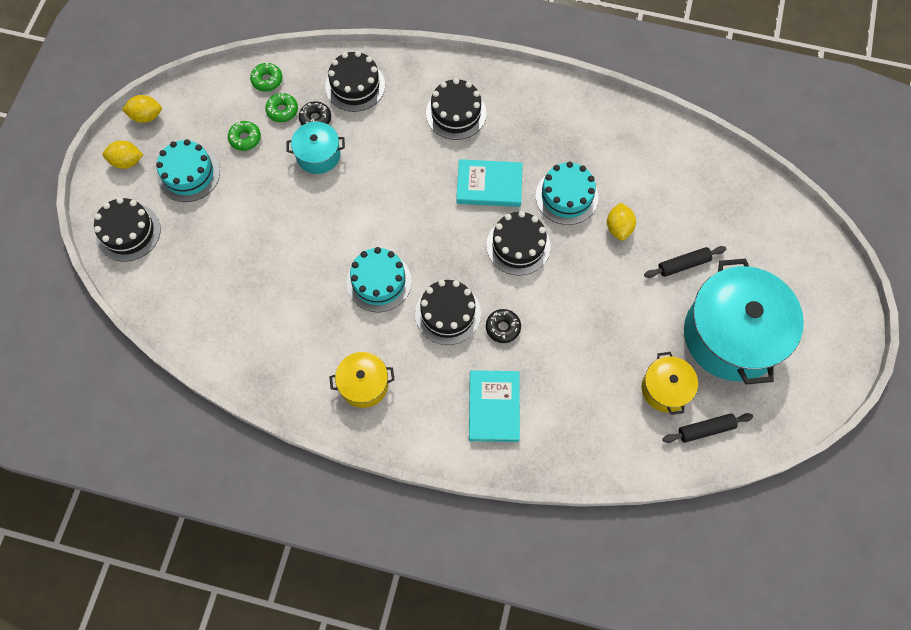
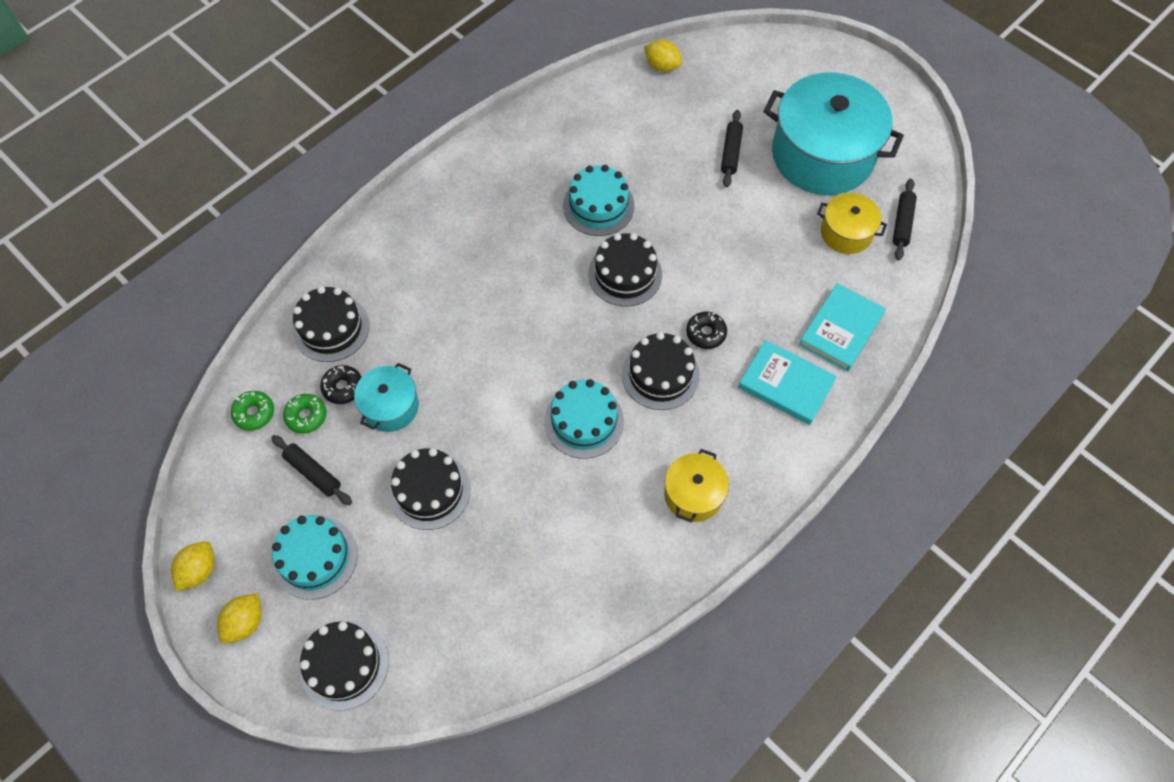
camera: 60 degrees left, 5 degrees down
(245, 138) = (313, 473): green donut -> black rolling pin
(456, 113) = (436, 251): black cake -> black cake (429, 490)
(489, 185) = (541, 265): turquoise book -> turquoise book (841, 329)
(619, 228) = (660, 182): yellow lemon -> yellow lemon (662, 66)

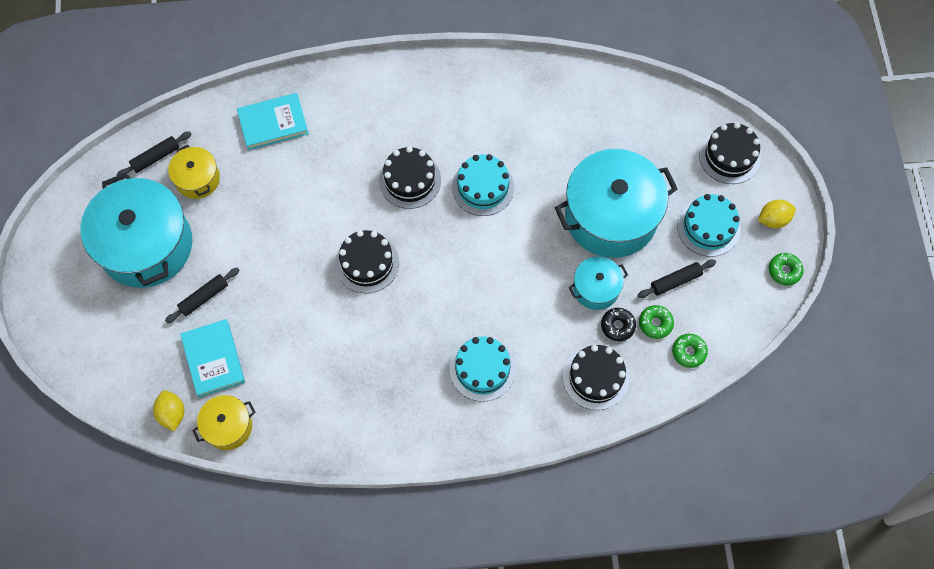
camera: 140 degrees left, 5 degrees up
(199, 570) = (784, 271): yellow lemon -> green donut
(313, 473) = (675, 281): black rolling pin -> black rolling pin turned 75 degrees clockwise
(429, 490) = (611, 216): black cake -> turquoise pot
(598, 206) = (335, 329): turquoise cake -> turquoise cake (482, 369)
(693, 494) = (458, 99): yellow pot -> yellow pot (228, 426)
(706, 333) = (356, 184): black donut -> none
(786, 385) = (342, 117): turquoise book -> turquoise book (213, 359)

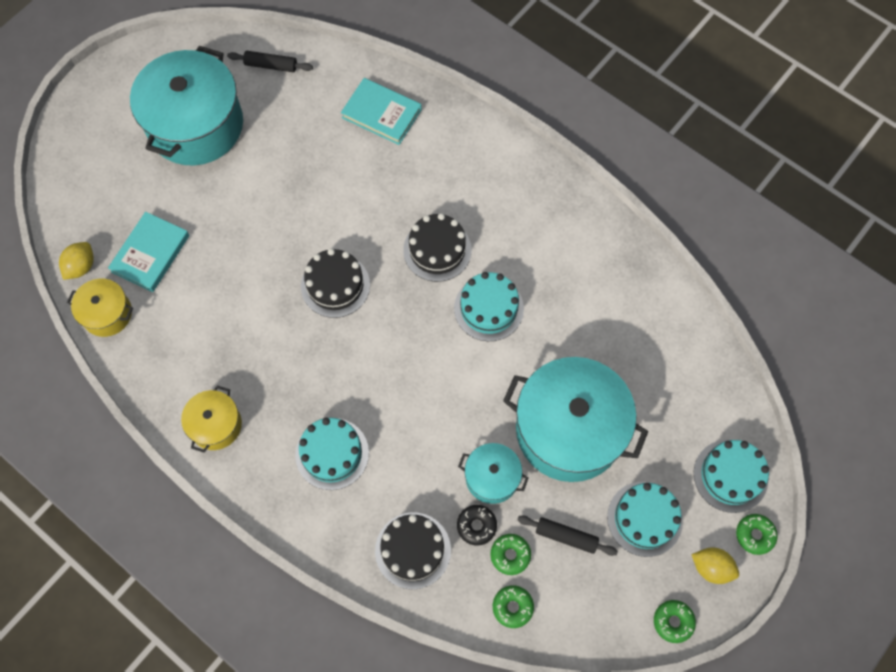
camera: 45 degrees right, 0 degrees up
(197, 179) = (282, 108): yellow pot -> yellow pot (215, 425)
(204, 297) = (193, 201): black rolling pin -> none
(729, 156) = (730, 476): black cake -> turquoise cake
(777, 178) = (754, 535): none -> green donut

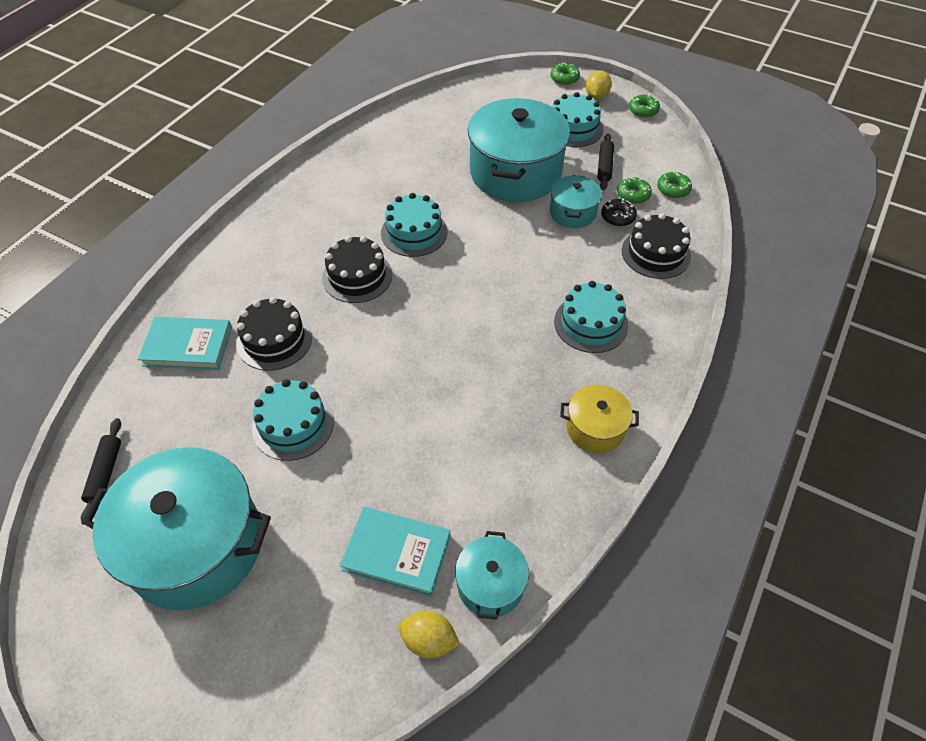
camera: 100 degrees left, 15 degrees down
(107, 314) = (490, 584): yellow pot -> turquoise pot
(335, 285) = (409, 352): black cake -> black cake (274, 340)
(381, 113) = (188, 346): turquoise book -> turquoise book turned 75 degrees clockwise
(730, 476) = (524, 91): turquoise cake -> turquoise cake (293, 424)

